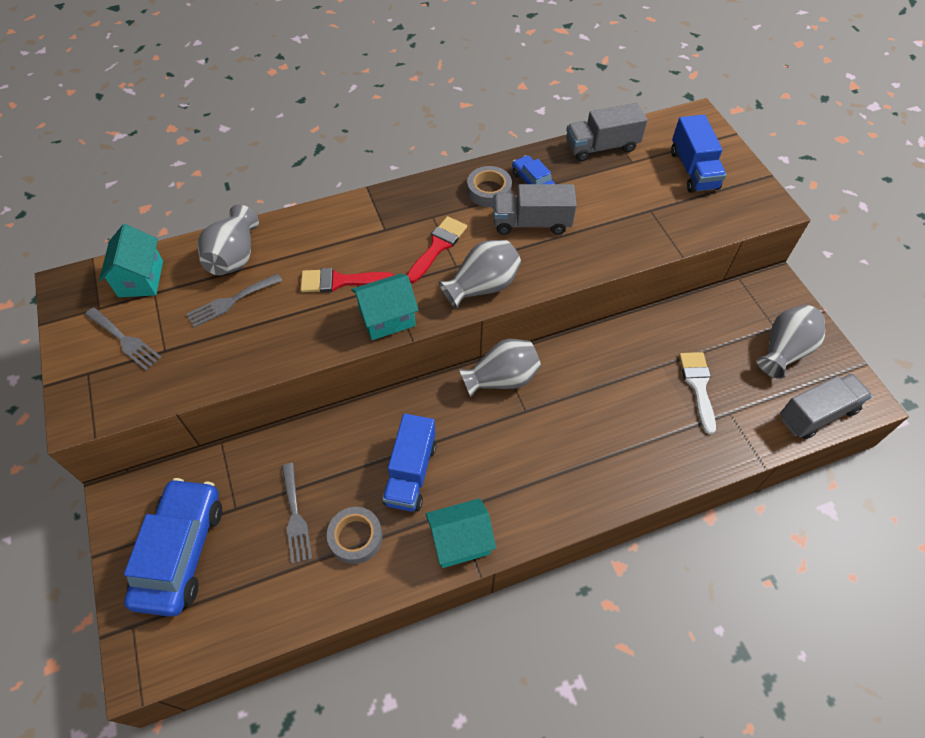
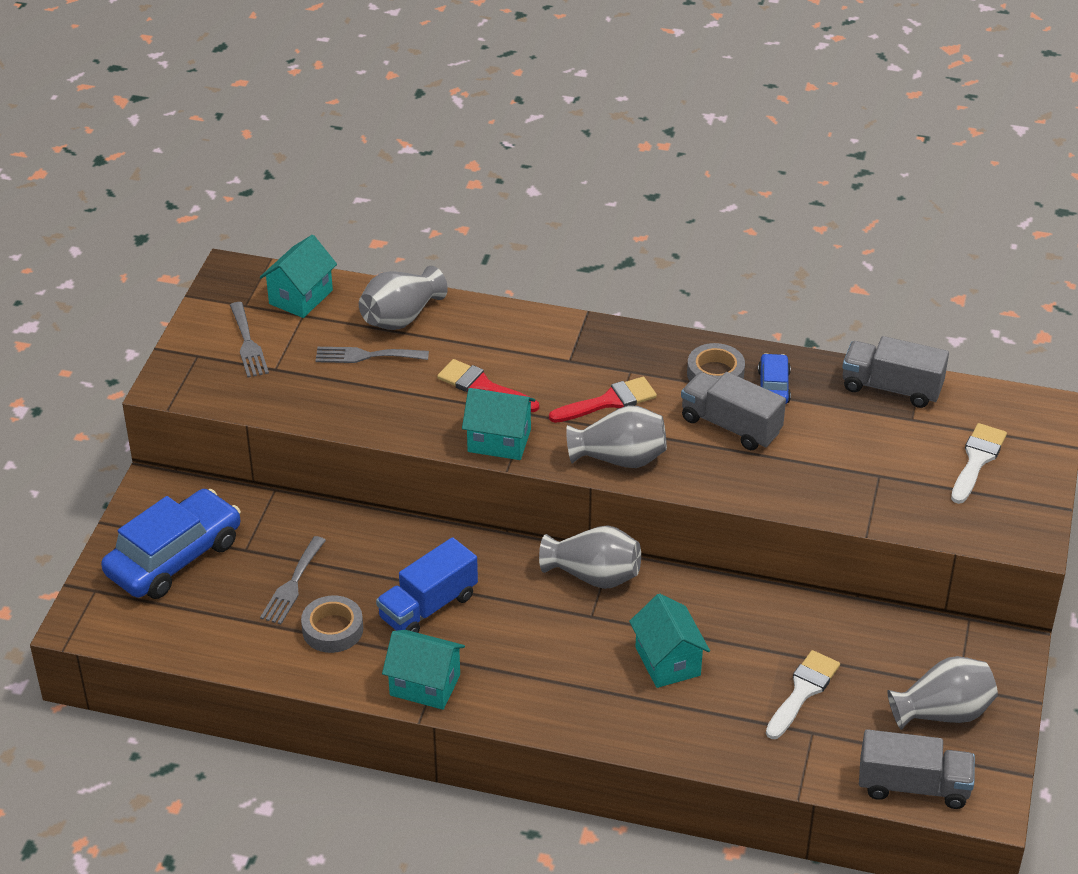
camera: 35 degrees right, 15 degrees down
(602, 415) = (668, 661): none -> turquoise house
(693, 170) = (977, 460): blue truck -> white brush

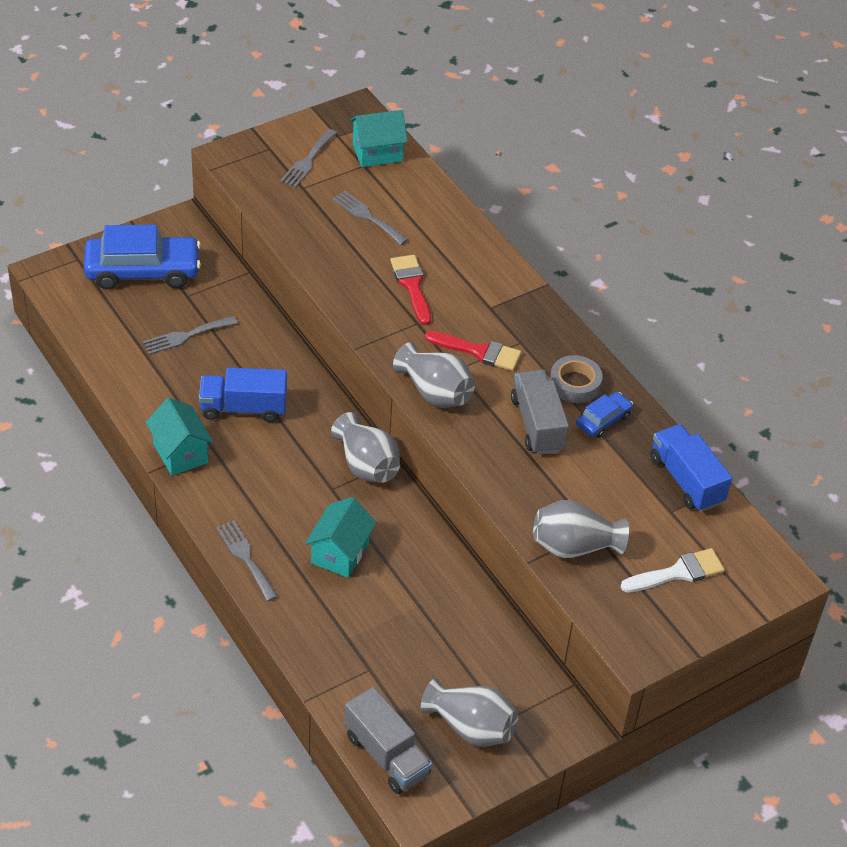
camera: 40 degrees right, 5 degrees up
(332, 629) = (173, 380): grey tape -> none
(401, 317) = (421, 207): grey vase -> grey vase (574, 546)
(499, 441) = (375, 327): turquoise house -> none
(598, 726) = (245, 557): none -> grey fork
(803, 691) = (398, 639): white brush -> none
(891, 388) = (686, 480): grey truck -> blue truck

